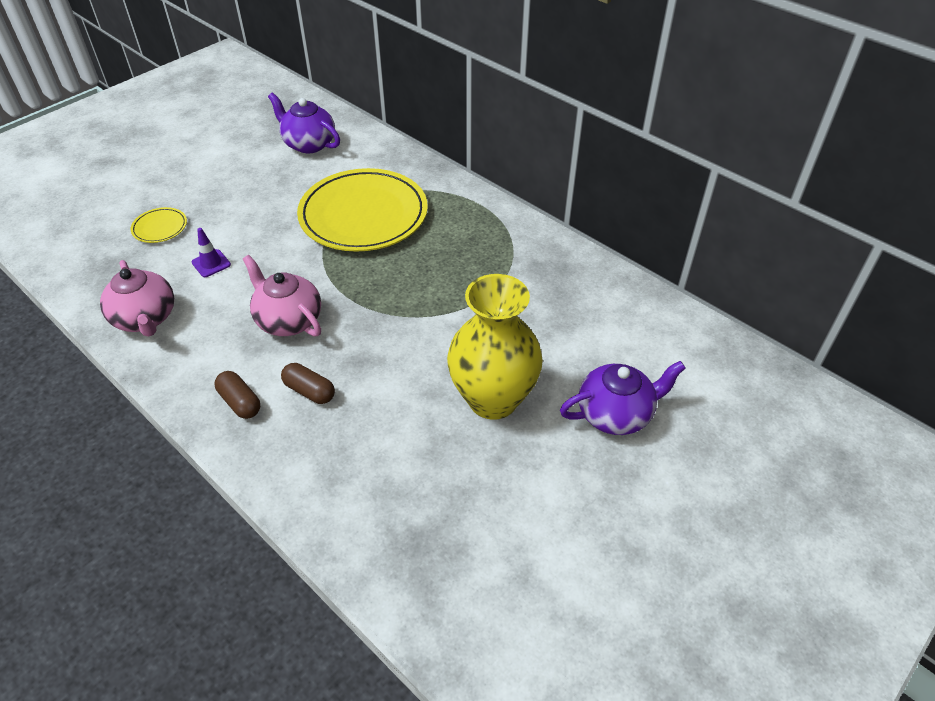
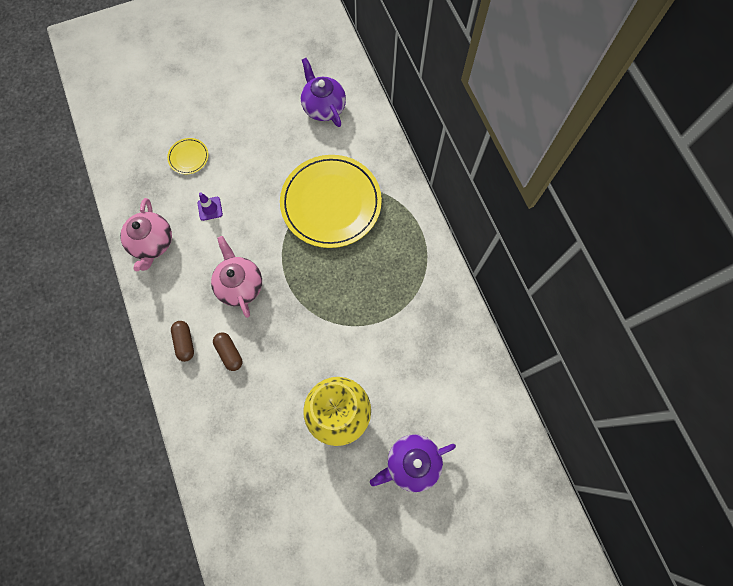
camera: 25 degrees right, 25 degrees up
(616, 414) = (411, 463): purple teapot -> purple teapot turned 150 degrees clockwise

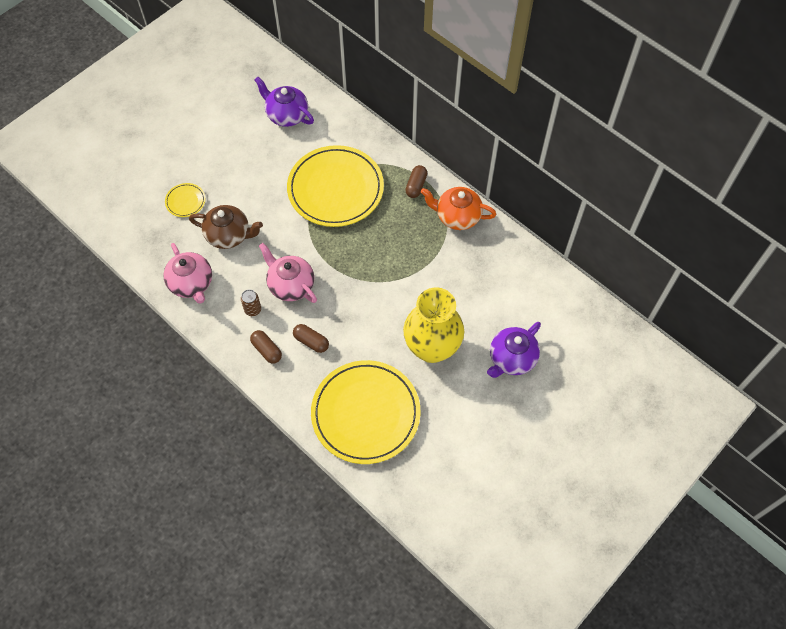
camera: 25 degrees left, 10 degrees down
(193, 295) = (253, 310): none -> brown can
(210, 208) = (229, 235): purple traffic cone -> brown teapot
(242, 453) = (365, 413): none -> yellow plate
(409, 233) = (416, 186): none -> brown capsule
(433, 283) = (457, 216): none -> orange teapot

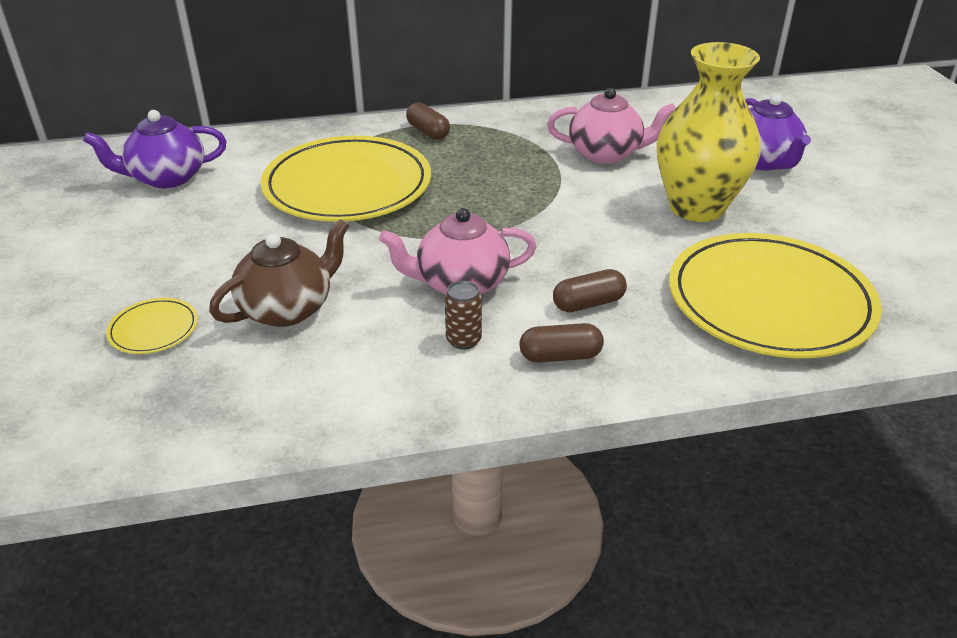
camera: 55 degrees left, 25 degrees down
(191, 283) = (327, 391): pink teapot -> pink teapot (606, 153)
(457, 216) = (510, 123): orange teapot -> none

